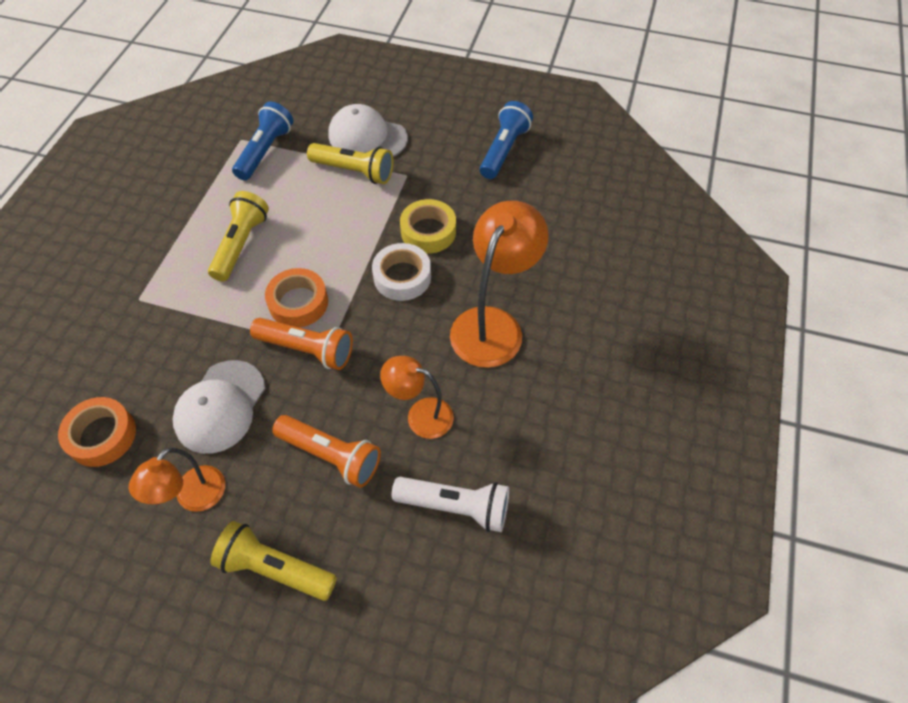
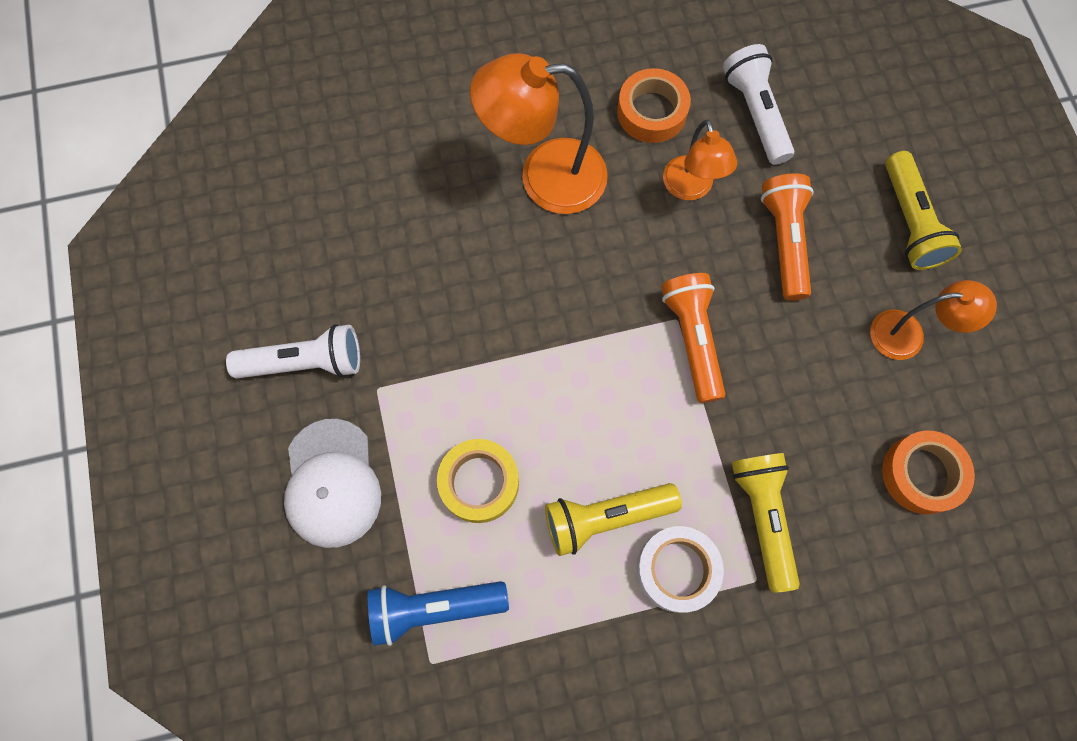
camera: 120 degrees left, 15 degrees up
(220, 406) = (811, 380): white cap -> none
(298, 303) = (642, 389): orange tape -> orange tape (651, 112)
(354, 171) = (407, 458): yellow flashlight -> yellow flashlight (763, 517)
(402, 277) = (539, 300): white tape -> white tape (677, 570)
(428, 231) = (456, 309): yellow tape -> yellow tape (479, 482)
(447, 151) = (305, 363): none -> white flashlight
(504, 150) = (268, 294): blue flashlight -> none

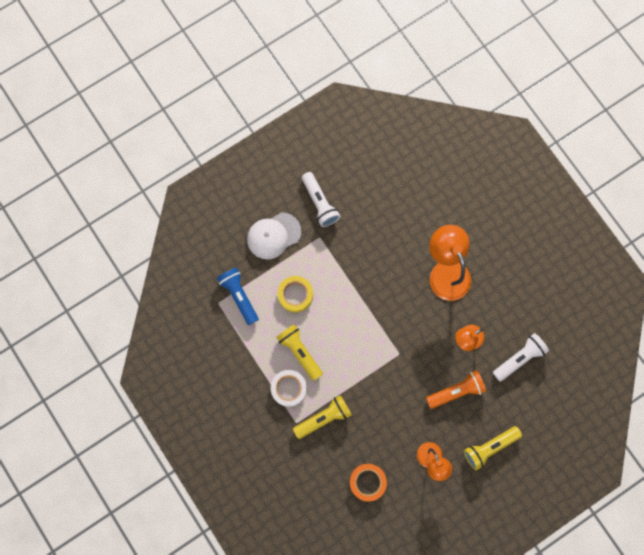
camera: 70 degrees right, 5 degrees up
(651, 112) = (500, 309): orange tape -> none
(693, 339) = (392, 364): orange flashlight -> none

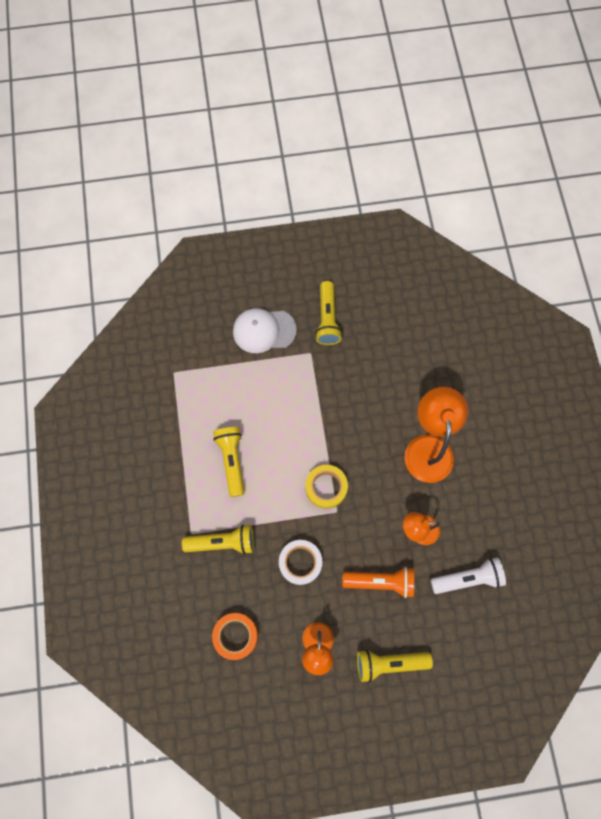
camera: 25 degrees right, 5 degrees down
(239, 296) = (198, 375): blue flashlight -> none
(289, 388) = (201, 493): white tape -> white tape (300, 562)
(295, 295) = (256, 400): yellow tape -> yellow tape (326, 487)
(319, 203) = (327, 319): white flashlight -> yellow flashlight

